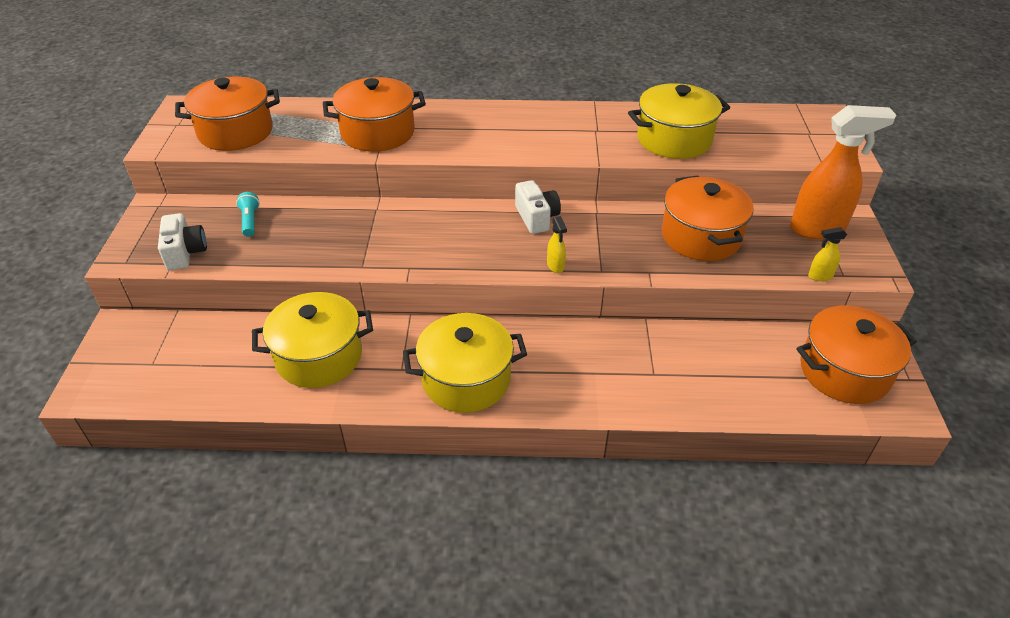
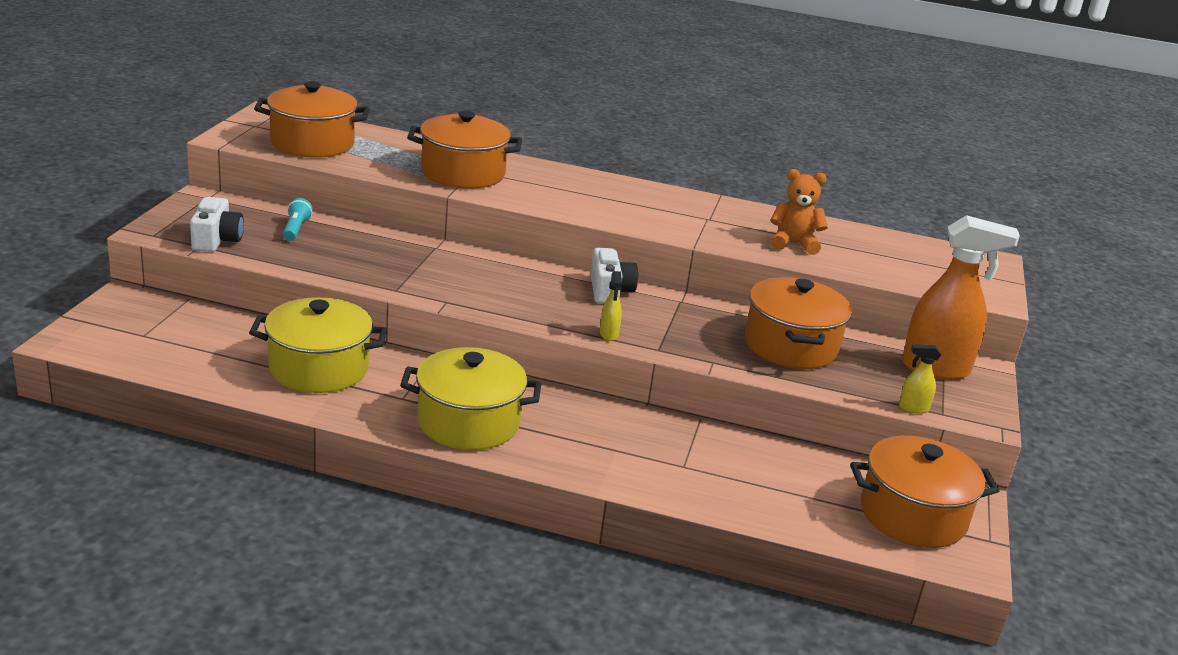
camera: 10 degrees right, 15 degrees down
(674, 139) = (793, 244): yellow pot -> orange teddy bear

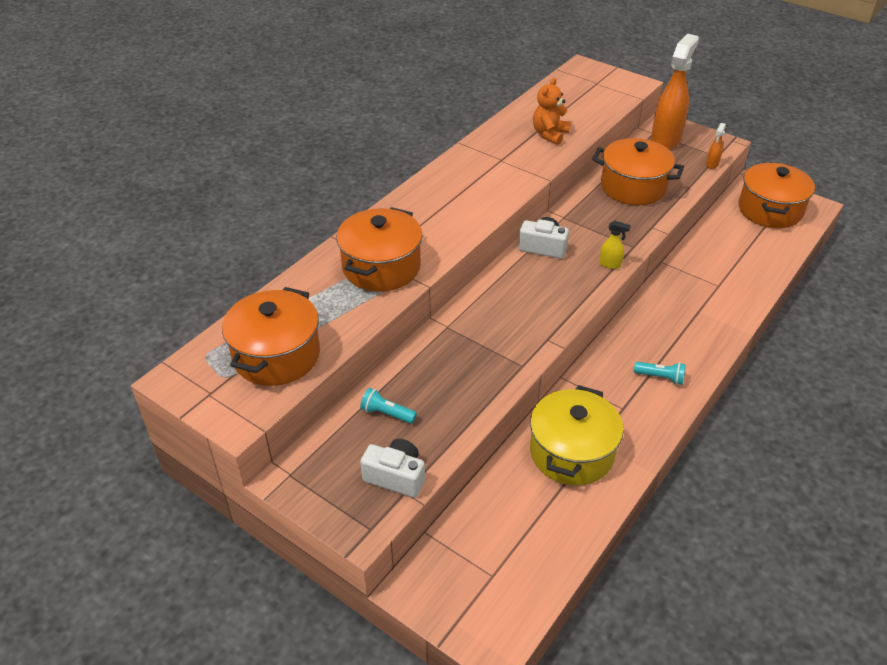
camera: 65 degrees left, 15 degrees up
(469, 422) = (660, 377): yellow pot -> turquoise flashlight
(913, 408) = (712, 164): yellow spray bottle -> orange spray bottle

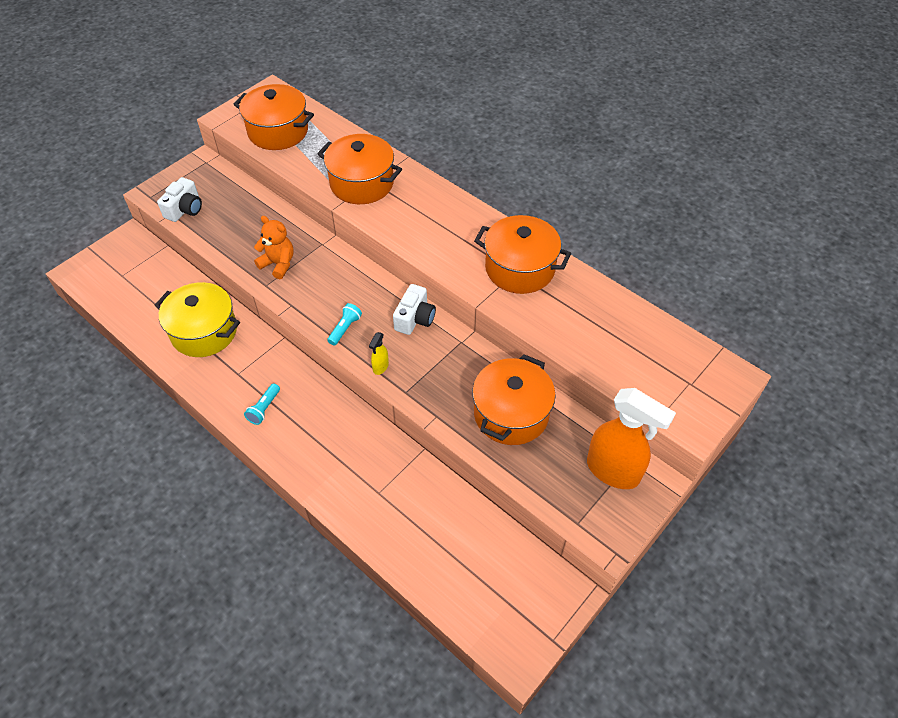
camera: 95 degrees right, 10 degrees up
(387, 413) = (241, 207): turquoise flashlight -> turquoise flashlight (345, 328)
(549, 134) = (564, 318): orange teddy bear -> orange teddy bear (278, 264)
(712, 164) = (557, 510): orange spray bottle -> none
(770, 210) = (511, 595): orange pot -> orange pot (520, 268)

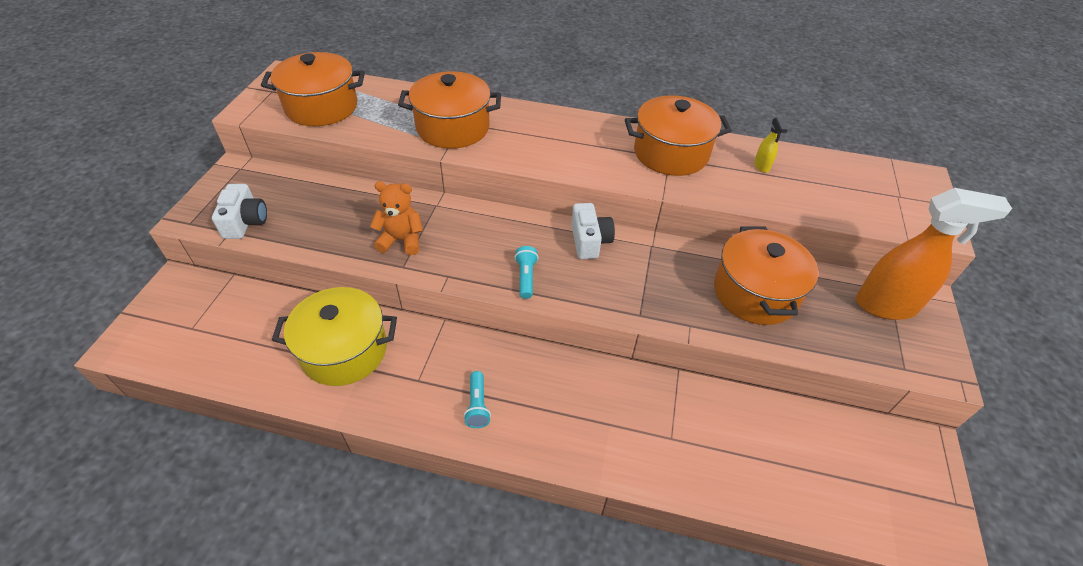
camera: 30 degrees left, 5 degrees down
(380, 367) = (594, 301): yellow spray bottle -> yellow spray bottle (762, 166)

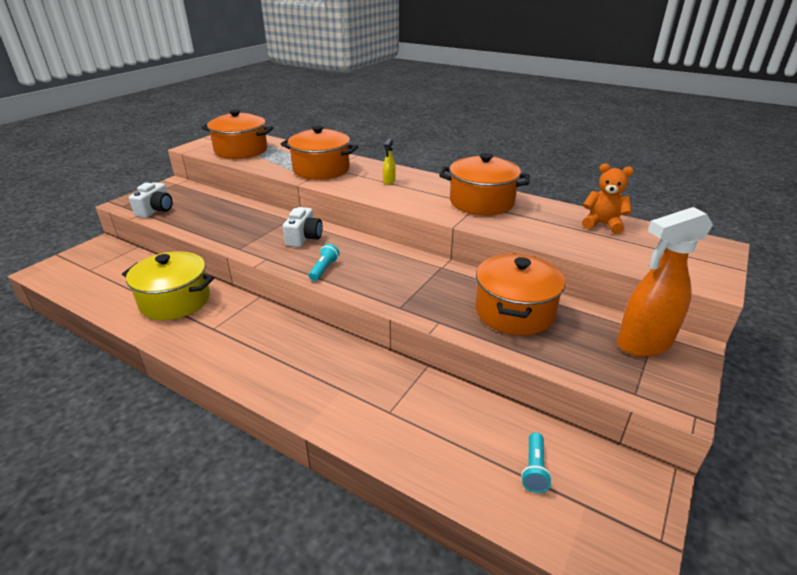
camera: 20 degrees right, 15 degrees down
(401, 240) = (249, 234): orange teddy bear -> orange teddy bear (602, 224)
(477, 405) = (245, 353): turquoise flashlight -> turquoise flashlight (534, 469)
(589, 241) = (391, 256): white camera -> white camera (304, 237)
(762, 166) = (558, 219): yellow spray bottle -> yellow spray bottle (389, 181)
(886, 306) = (643, 344): orange spray bottle -> orange spray bottle turned 135 degrees clockwise

